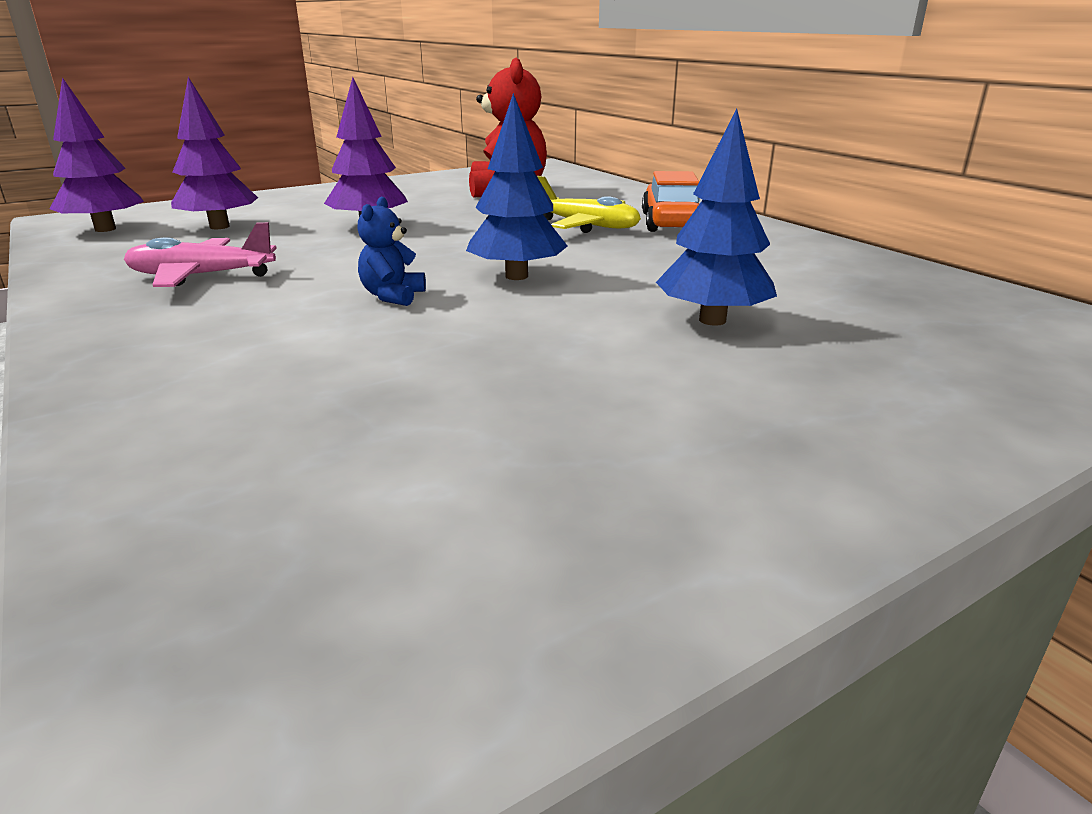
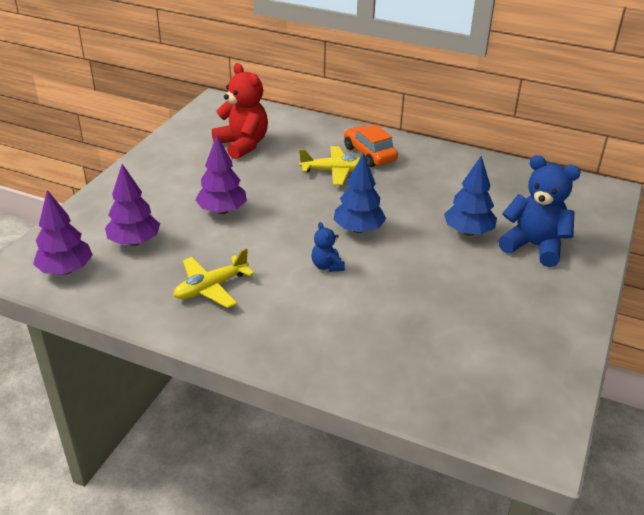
camera: 35 degrees left, 10 degrees up
(201, 276) = (211, 288): pink plane -> yellow plane
(839, 370) = (534, 246): none -> blue teddy bear

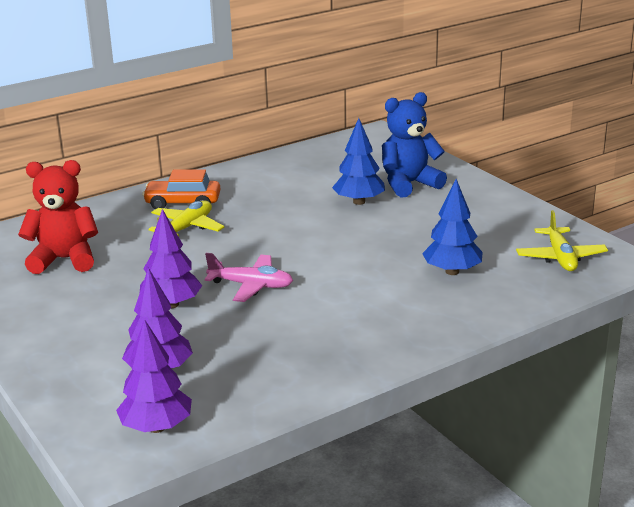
camera: 55 degrees left, 10 degrees down
(211, 288) = (294, 345): yellow plane -> yellow plane (560, 257)
(279, 234) = (251, 286): none -> pink plane
(327, 266) = (330, 277): blue teddy bear -> none
(358, 229) = (295, 246): blue tree -> blue tree (452, 271)

